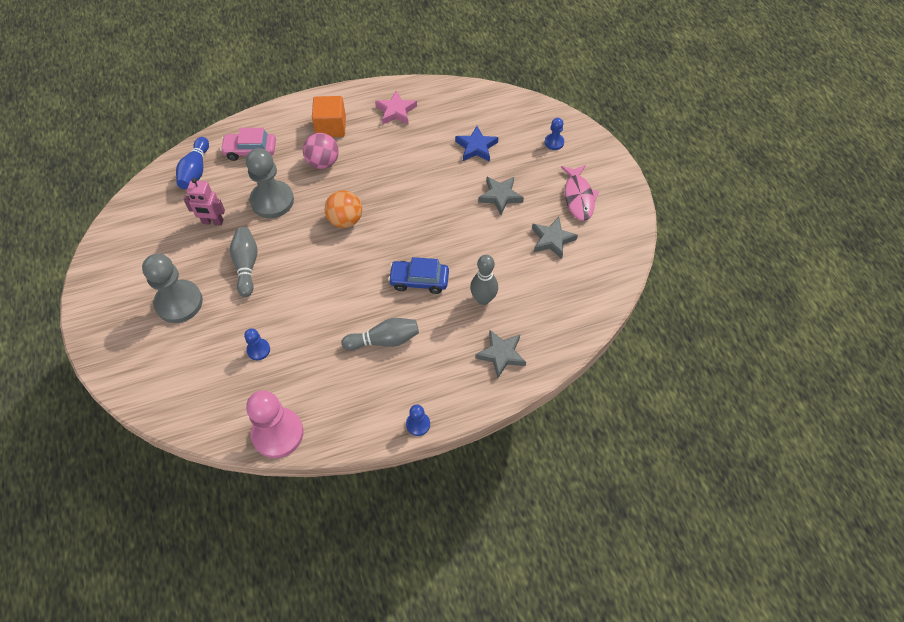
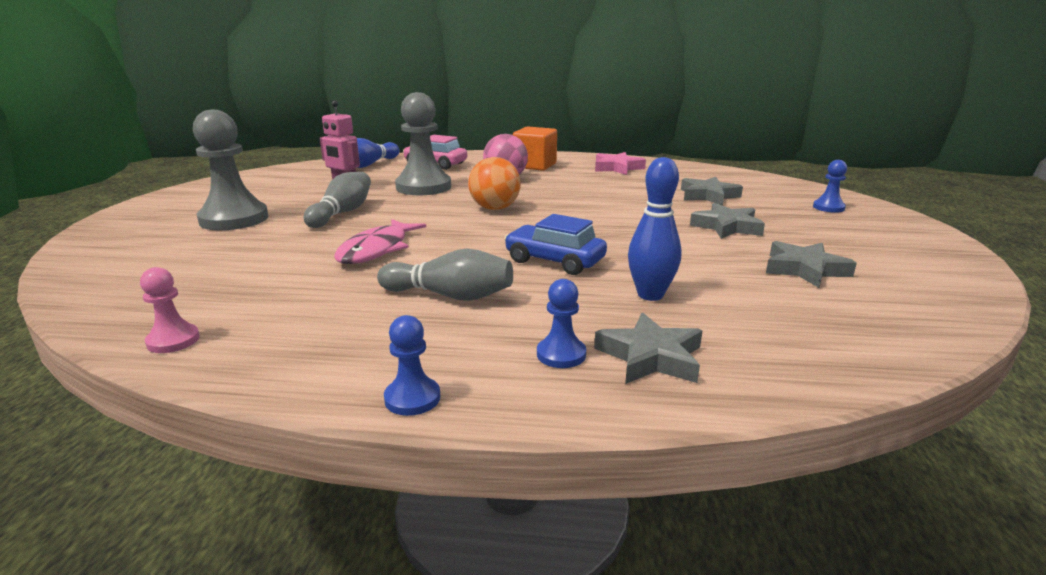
camera: 25 degrees right, 35 degrees down
(258, 350) = (267, 265): blue pawn -> blue pawn (561, 354)
(278, 433) = (173, 340): pink pawn -> pink pawn, size x0.48
(476, 147) = (708, 196): blue star -> grey star
(483, 299) = (650, 295): grey bowling pin -> blue bowling pin
(578, 197) = (863, 246): pink fish -> pink fish (377, 250)

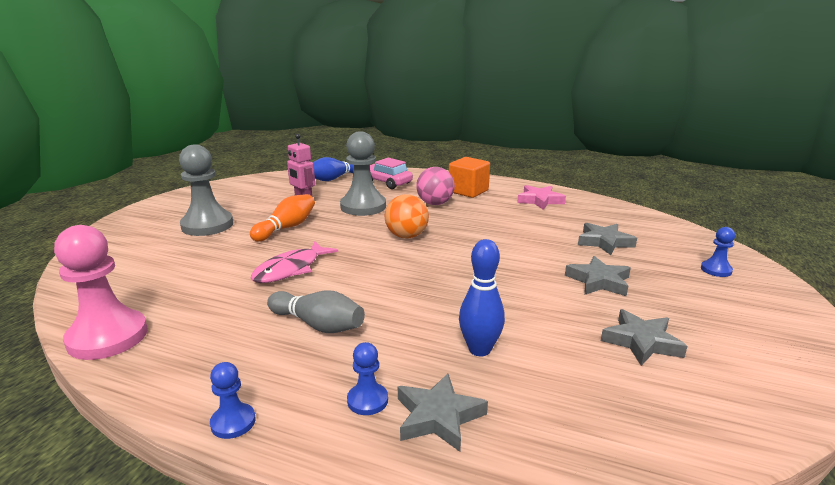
camera: 15 degrees right, 0 degrees up
(173, 340) = (108, 337): pink pawn -> pink pawn, size x2.09
(342, 213) = (286, 228): grey bowling pin -> orange bowling pin
(554, 261) = (421, 300): blue car -> none

